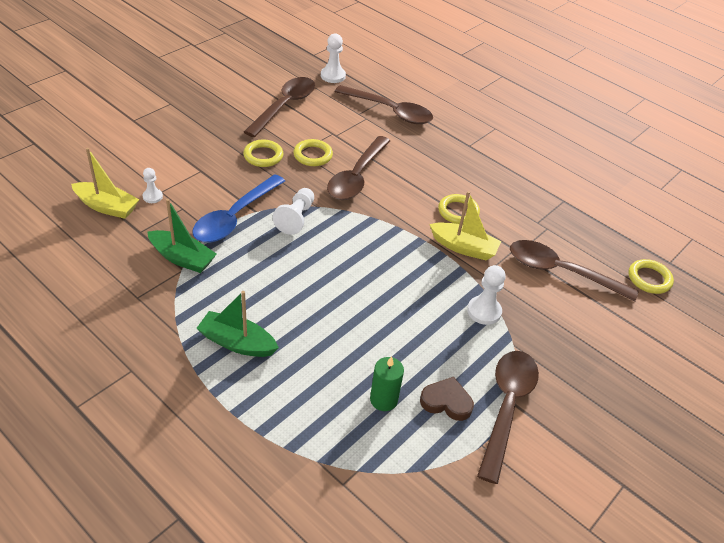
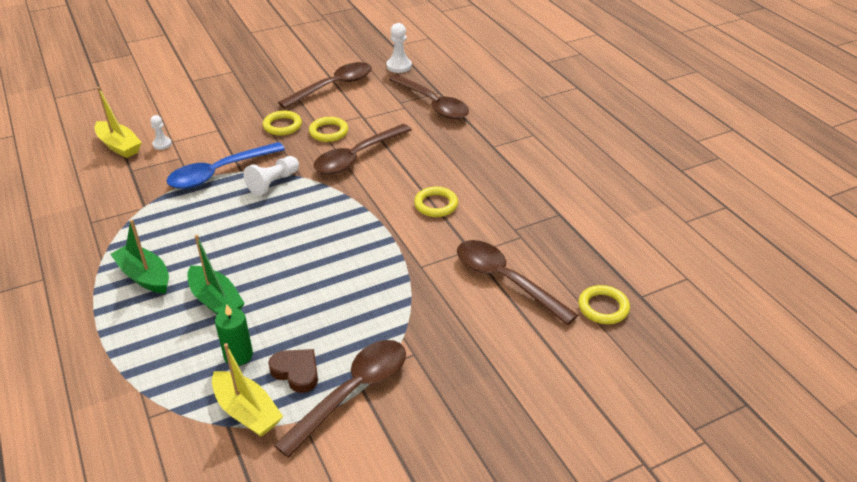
camera: 25 degrees right, 5 degrees down
(182, 258) = (150, 198): green boat -> green boat (216, 301)
(464, 248) = (417, 238): yellow boat -> yellow boat (247, 412)
(484, 311) = (395, 300): white pawn -> none

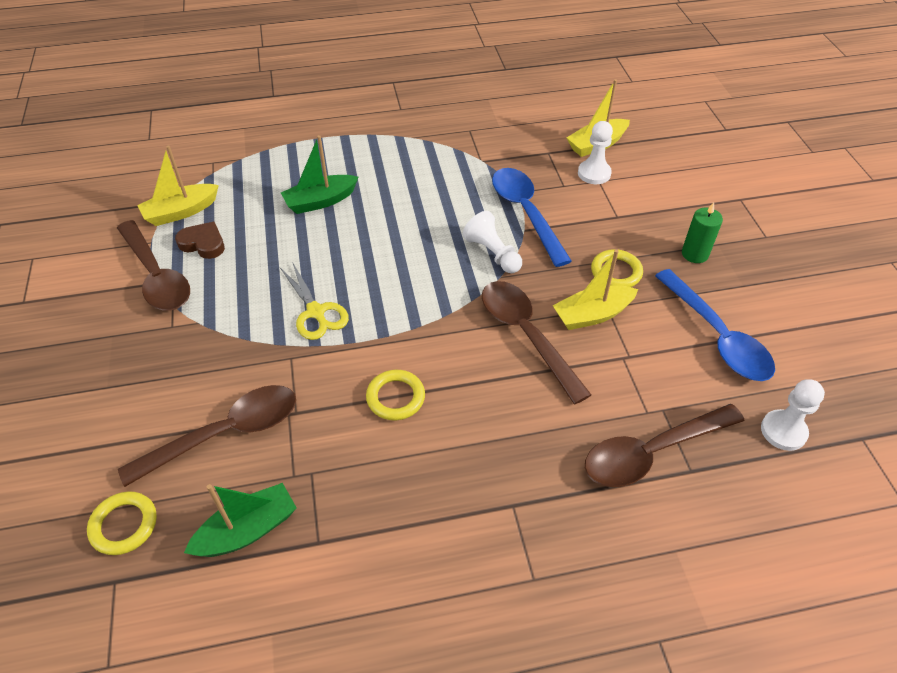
camera: 105 degrees right, 10 degrees up
(145, 276) = (376, 161): green boat -> green boat (247, 530)
(162, 144) = (594, 173): white pawn -> white pawn, size x1.59
(238, 355) = (245, 211): green candle -> green candle (695, 254)
(296, 372) = (203, 243): brown heart -> brown heart turned 120 degrees counterclockwise
(328, 132) = (592, 315): yellow ring -> yellow boat
(333, 87) = (716, 336): brown spoon -> blue spoon
(367, 265) = (316, 312): none -> yellow scissors

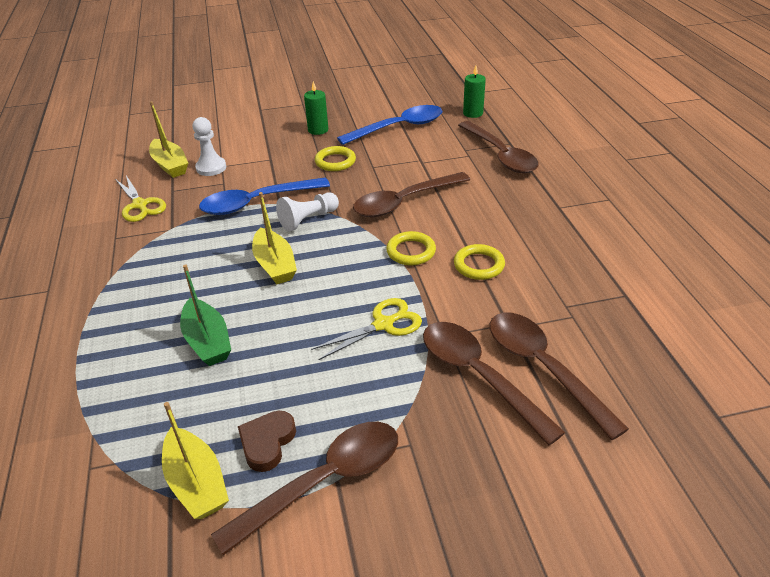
camera: 90 degrees left, 10 degrees down
(124, 525) = (664, 424): yellow ring -> yellow ring (411, 251)
(230, 379) = (479, 376): none -> brown spoon
(247, 530) = (632, 336): green boat -> none
(521, 136) = (140, 205): none -> yellow scissors
(592, 315) = (381, 173): yellow boat -> yellow boat (275, 265)
(783, 431) = (473, 113): white pawn -> green candle

